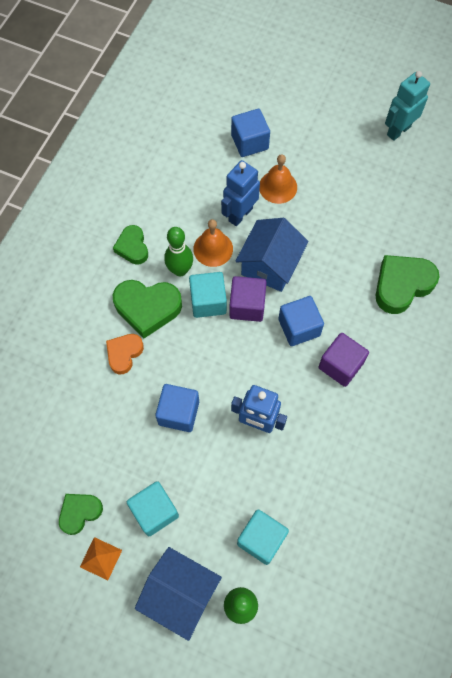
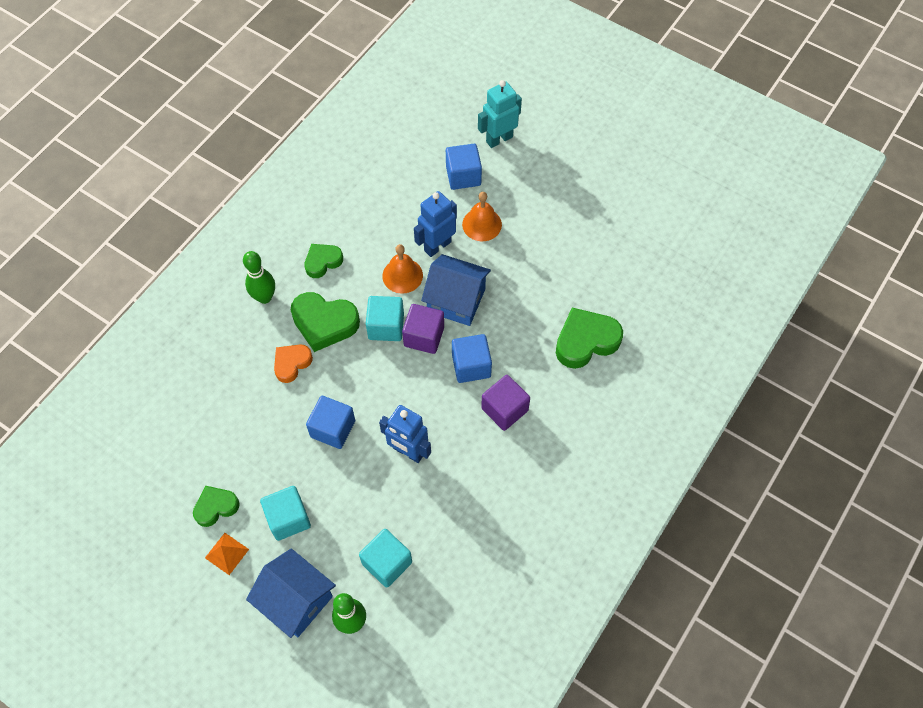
camera: 10 degrees right, 5 degrees down
(132, 247) = (323, 262): green heart -> green heart turned 60 degrees clockwise
(180, 270) = (365, 291): green bowling pin -> green bowling pin (264, 297)
(270, 265) = (456, 300): blue house -> blue house turned 75 degrees clockwise
(398, 130) = (619, 186): turquoise robot -> turquoise robot (499, 139)

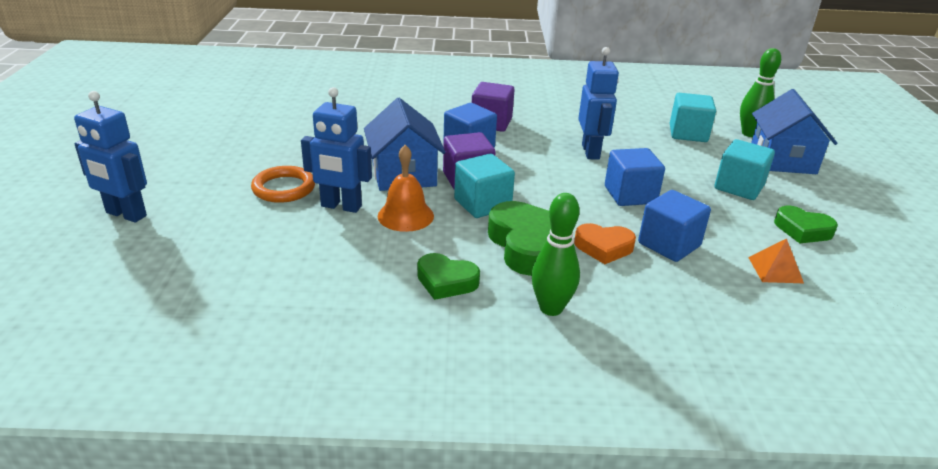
camera: 125 degrees left, 30 degrees down
(227, 553) = (820, 206): orange pyramid -> orange pyramid (775, 270)
(463, 176) = (211, 221): blue cube -> blue cube (669, 244)
(482, 224) = (284, 188): orange bell -> orange ring
(499, 139) = (126, 214): turquoise robot -> blue robot
(586, 341) = (381, 107): green heart -> none

